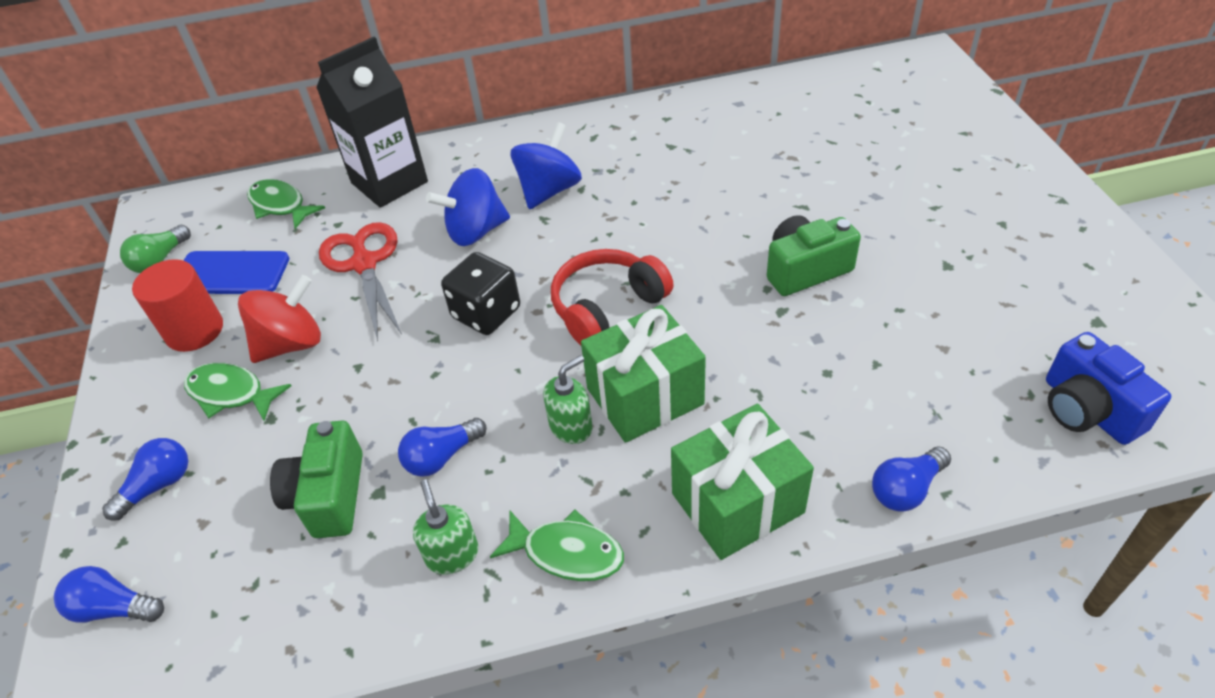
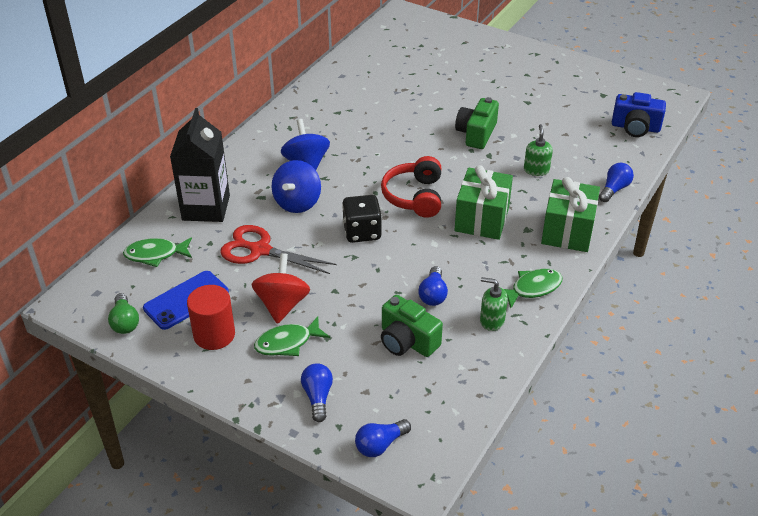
camera: 50 degrees left, 5 degrees down
(571, 427) = (469, 248): green soap dispenser -> green soap dispenser (536, 170)
(906, 489) = (614, 189): blue light bulb -> blue light bulb turned 150 degrees counterclockwise

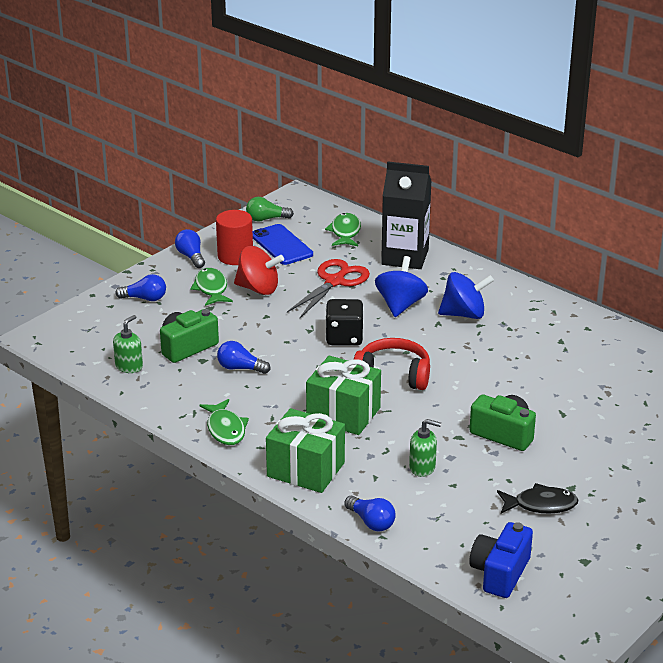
camera: 100 degrees right, 10 degrees down
(297, 202) = (400, 305): blue spinning top -> blue spinning top turned 75 degrees clockwise
(380, 445) = (81, 322): blue light bulb -> blue light bulb (191, 257)
(492, 320) = (192, 397): green soap dispenser -> green soap dispenser (129, 366)
(553, 114) = (541, 505): none -> black fish

